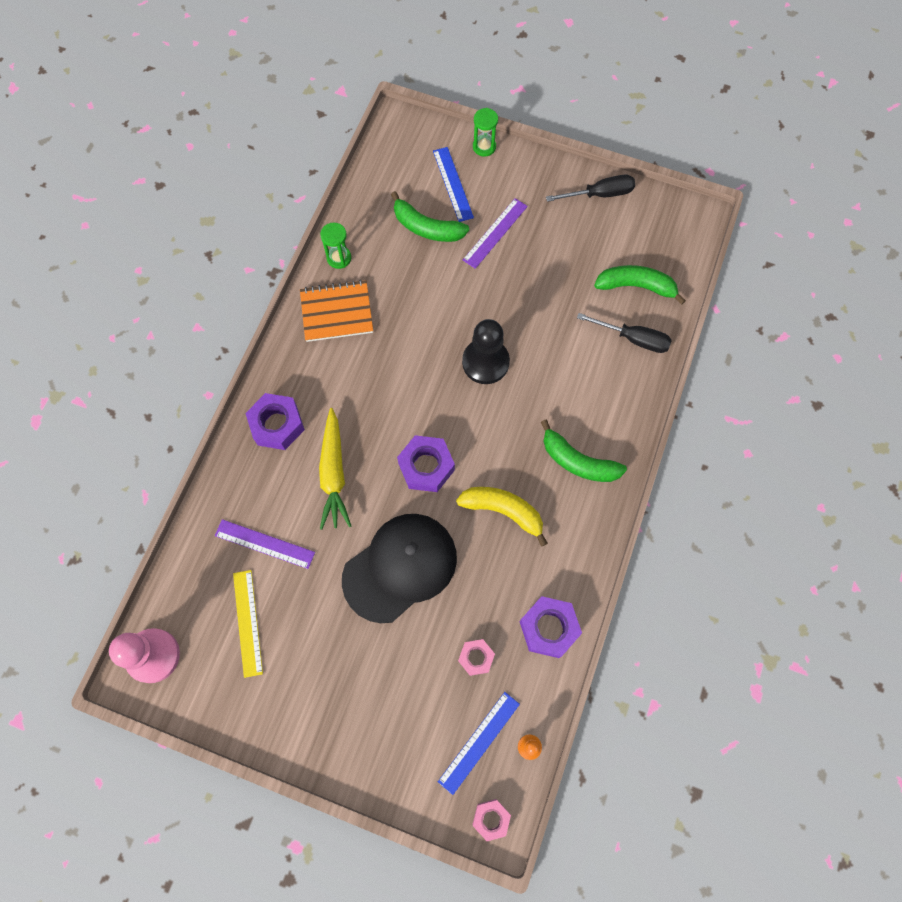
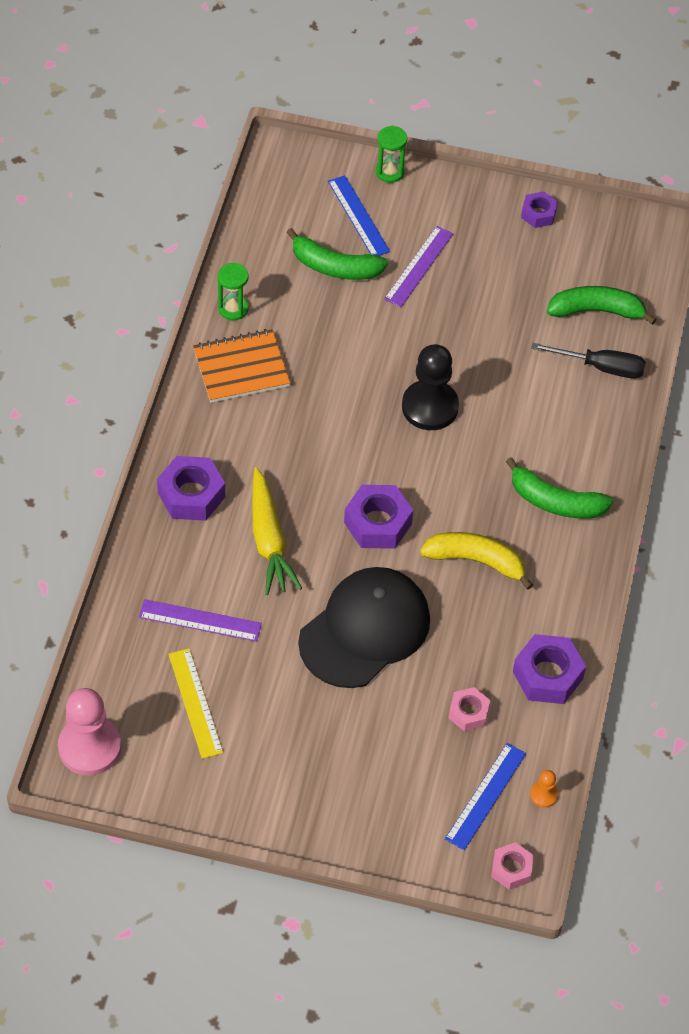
camera: 10 degrees left, 15 degrees down
(599, 194) = (538, 214): black screwdriver -> purple nut

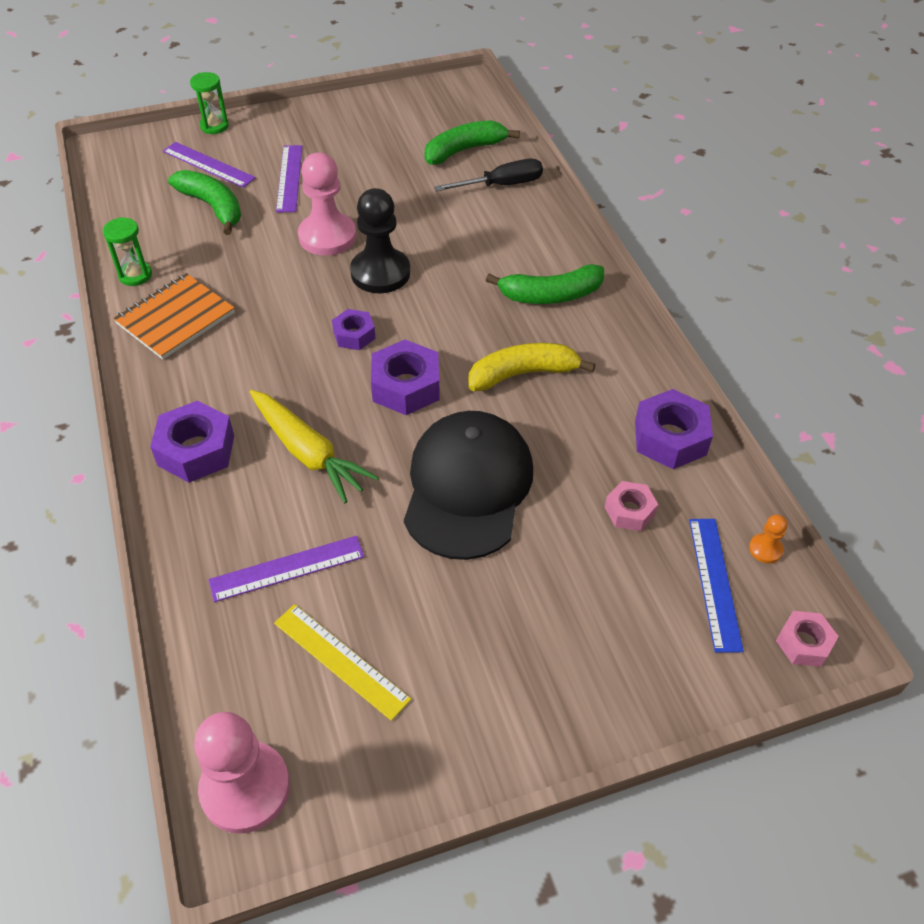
camera: 30 degrees left, 5 degrees down
(334, 267) = (213, 207): green banana -> green banana turned 120 degrees counterclockwise
(358, 216) = (208, 164): blue ruler -> purple ruler
(410, 347) = (327, 236): none -> pink pawn
(538, 214) = (363, 108): purple nut -> purple nut (354, 335)

